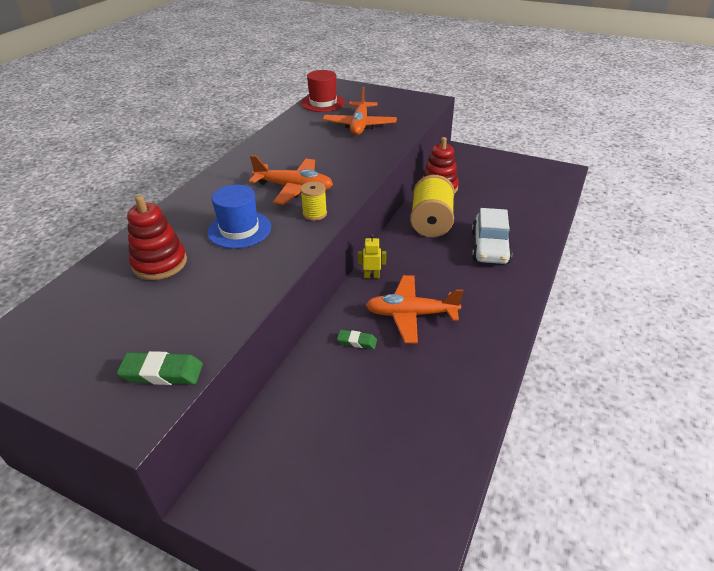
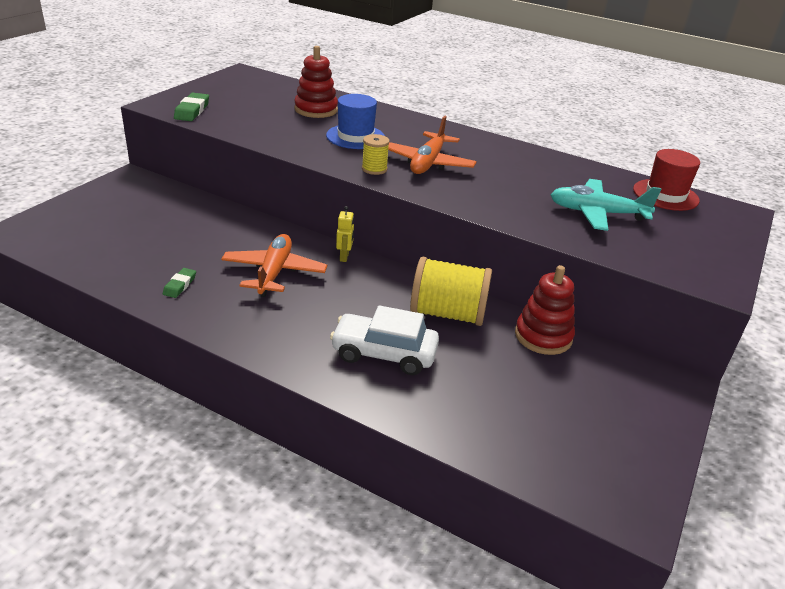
camera: 90 degrees right, 5 degrees down
(357, 341) = (249, 239): green eraser -> green eraser (180, 285)
(360, 125) = (597, 213): orange plane -> turquoise plane

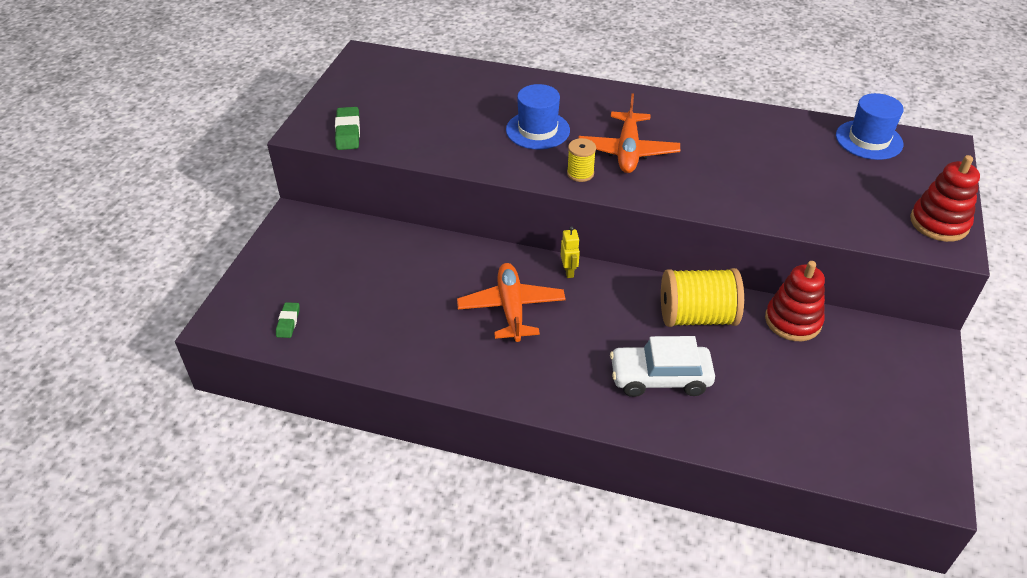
camera: 10 degrees left, 10 degrees up
(180, 285) = (429, 348): green eraser -> green eraser (288, 322)
(316, 110) = (476, 98): red stacking toy -> red stacking toy (939, 223)
(597, 213) = (815, 181): turquoise plane -> none
(665, 195) = (869, 140): red hat -> blue hat

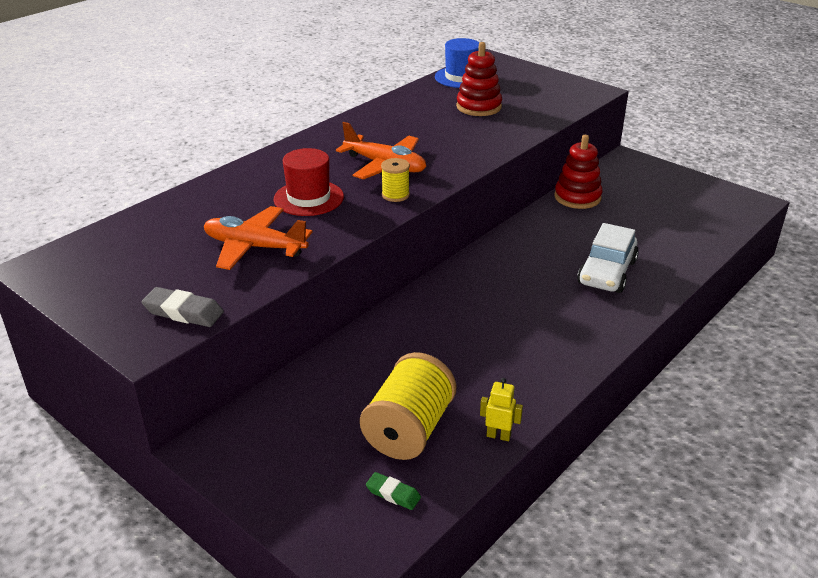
camera: 65 degrees left, 10 degrees down
(348, 132) = (183, 312): green eraser -> grey eraser
(511, 308) = (477, 325): orange plane -> orange plane (254, 247)
(537, 130) = (308, 198): blue hat -> red hat
(569, 271) = (451, 279): yellow robot -> yellow robot (498, 436)
(696, 316) = (548, 234): yellow spool -> yellow spool (409, 430)
(939, 223) = (569, 86): red stacking toy -> red stacking toy (479, 107)

